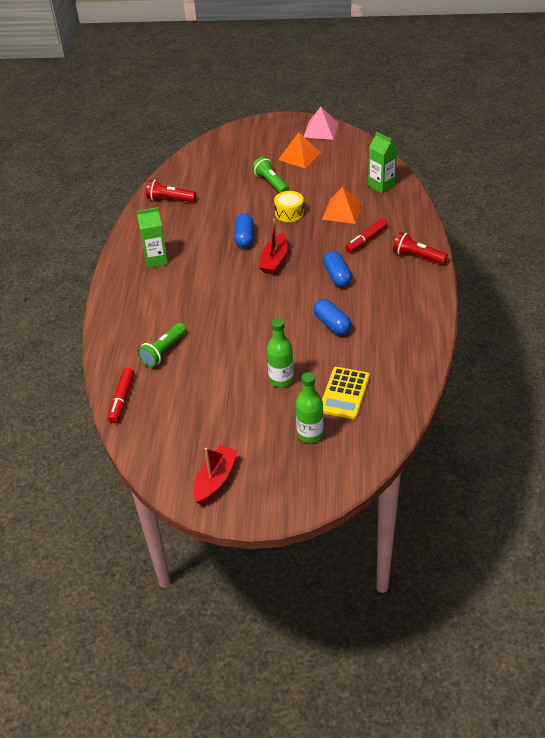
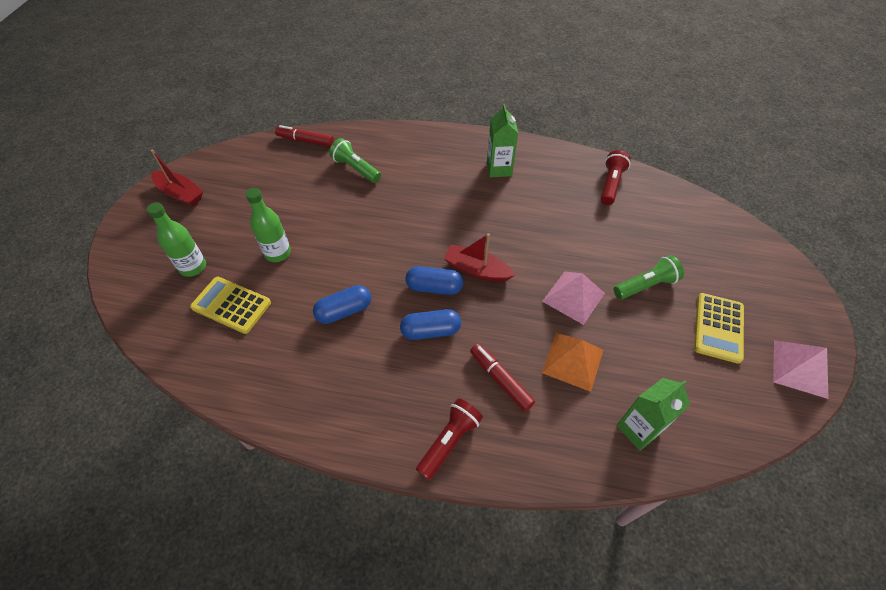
camera: 95 degrees right, 10 degrees up
(244, 238) = (526, 245): blue capsule -> blue capsule (434, 287)
(289, 213) = (573, 297): yellow drum -> pink pyramid
(299, 156) = (718, 328): orange pyramid -> yellow calculator

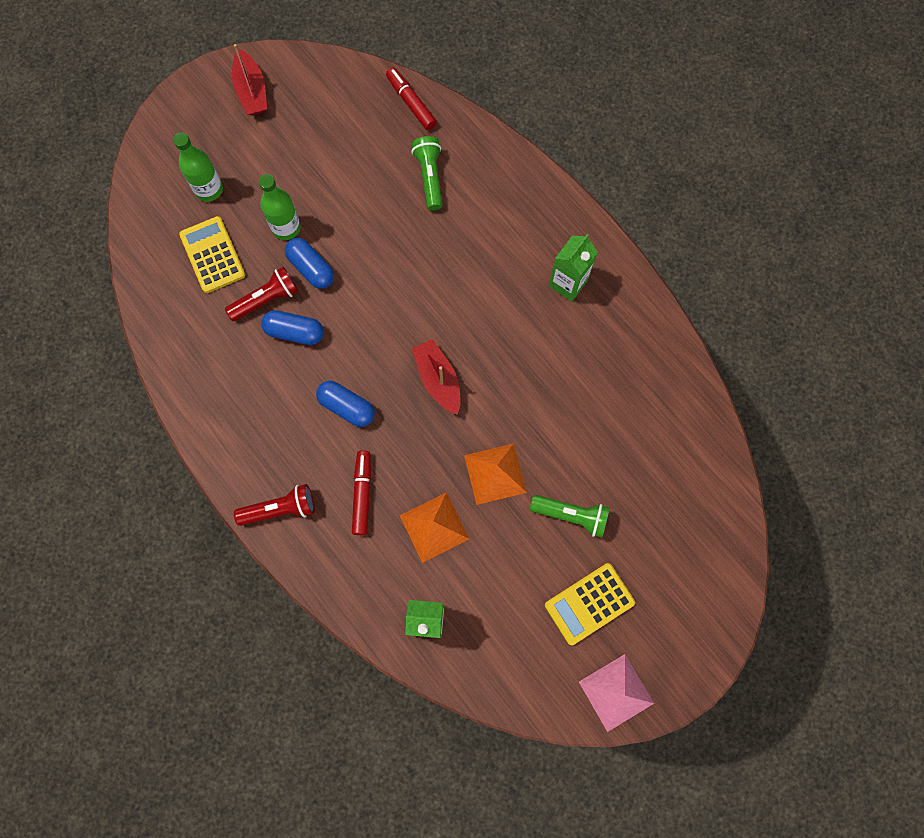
camera: 40 degrees right, 20 degrees up
(434, 287) = (386, 368): blue capsule -> blue capsule (311, 268)
(573, 297) = (495, 474): pink pyramid -> orange pyramid
(610, 184) = (661, 388): red flashlight -> red flashlight (266, 299)

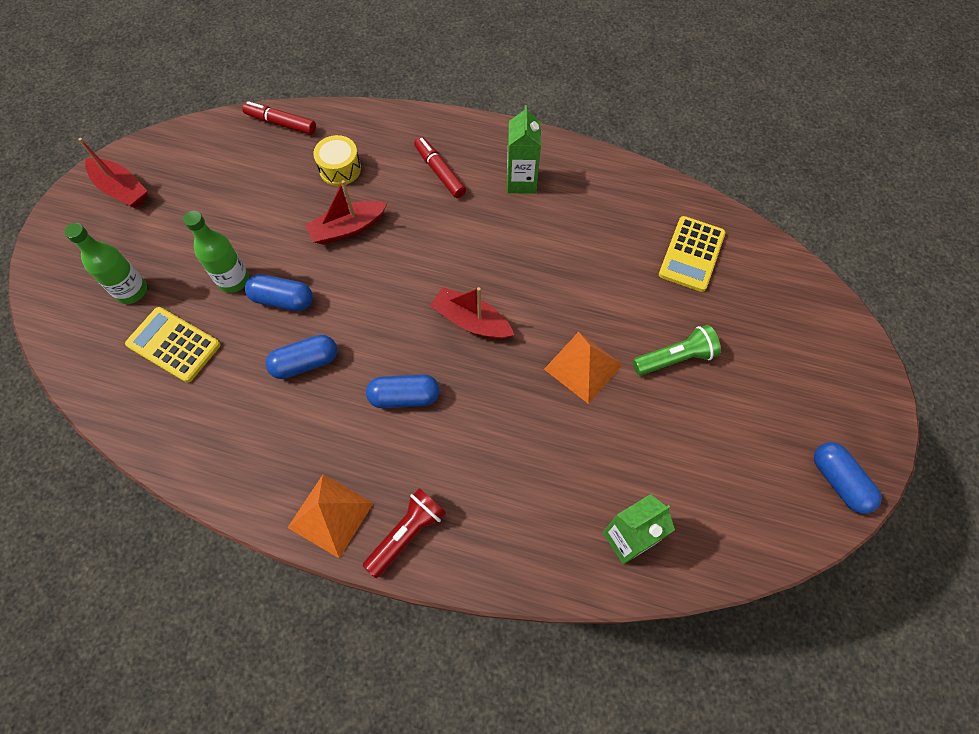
camera: 35 degrees left, 10 degrees down
(266, 299) = (256, 351): red flashlight -> none
(362, 494) = (477, 465): red marker -> red marker (440, 172)
(399, 237) = (347, 228): none -> red boat
(429, 177) = (340, 169): green flashlight -> yellow drum
(434, 527) = (566, 448): orange pyramid -> orange pyramid (331, 515)
(589, 603) = (752, 421): yellow calculator -> yellow calculator (691, 254)
(616, 692) = (838, 481): pink pyramid -> blue capsule

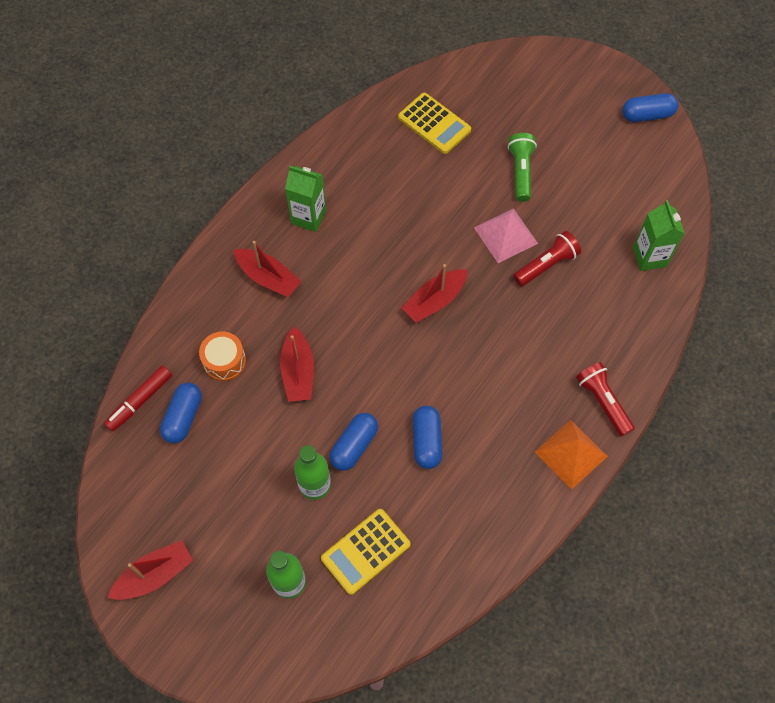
camera: 70 degrees left, 0 degrees up
(340, 169) = (224, 361): yellow drum -> orange drum
(404, 397) = (486, 371): blue capsule -> blue capsule (183, 417)
(440, 172) = (268, 278): red marker -> red boat
(563, 421) = (546, 265): none -> red flashlight
(583, 367) = (506, 235): orange pyramid -> pink pyramid

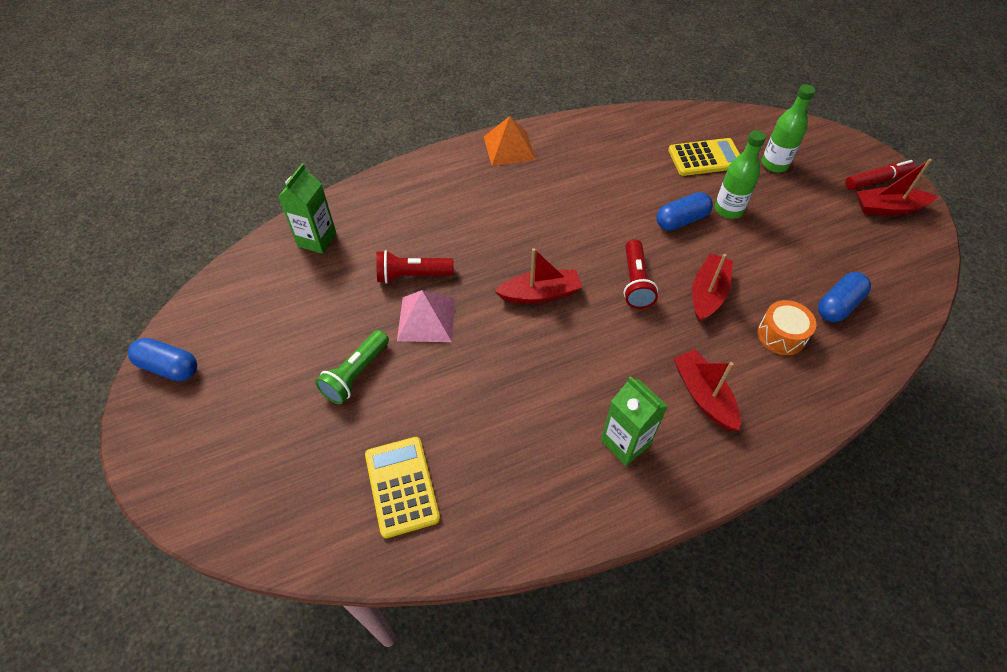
camera: 150 degrees left, 10 degrees down
(140, 401) = (882, 338): red marker -> red marker (877, 180)
(426, 441) = (617, 199): blue capsule -> none
(602, 402) = (457, 165): red flashlight -> red flashlight (635, 282)

